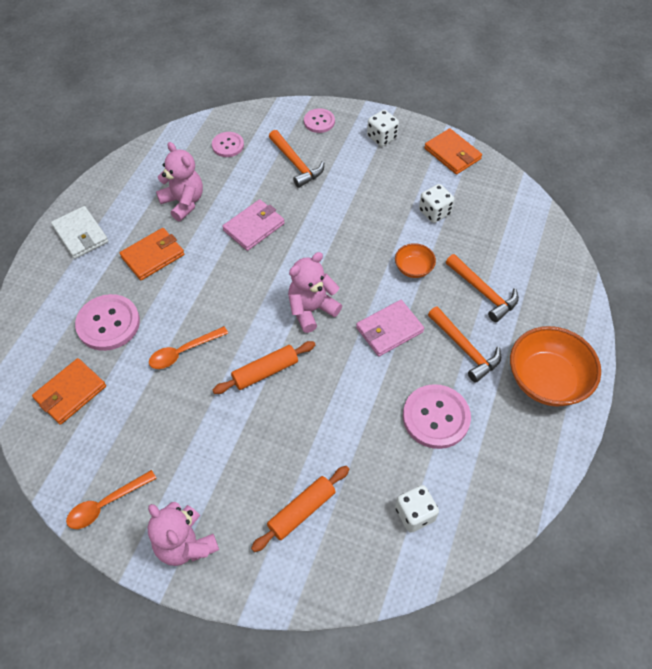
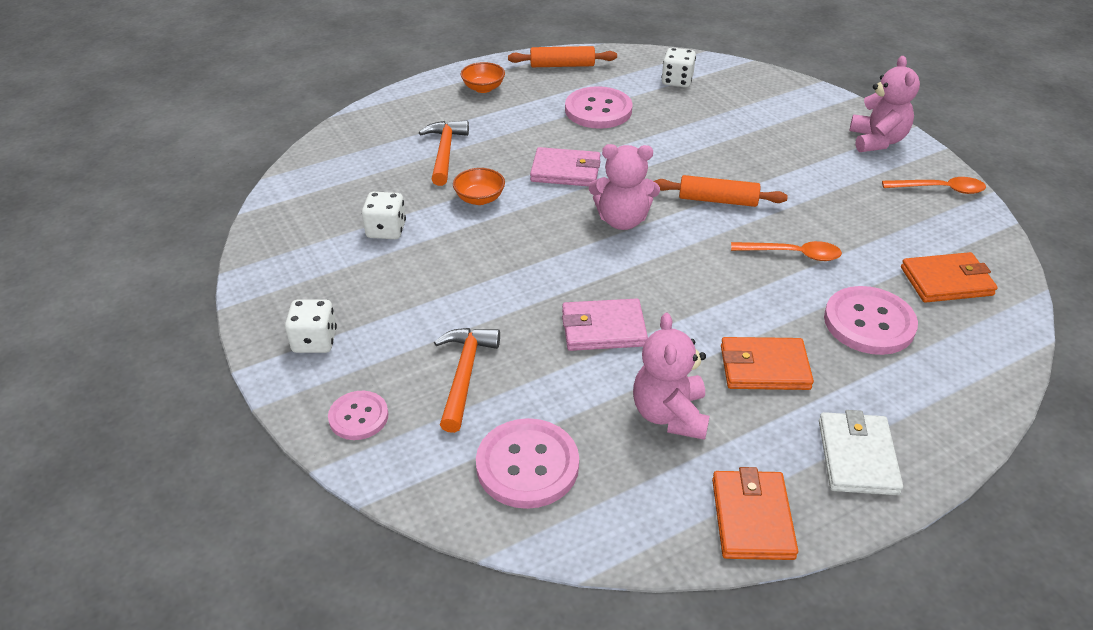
camera: 140 degrees left, 15 degrees down
(228, 145) = (527, 465): pink button -> pink button, size x1.66
(302, 511) = (763, 116): orange rolling pin -> orange rolling pin (562, 65)
(452, 154) = (272, 272): orange wallet -> orange wallet (752, 518)
(465, 348) = (517, 130): orange hammer -> none
(546, 380) = (483, 88): orange bowl -> orange bowl, size x0.51

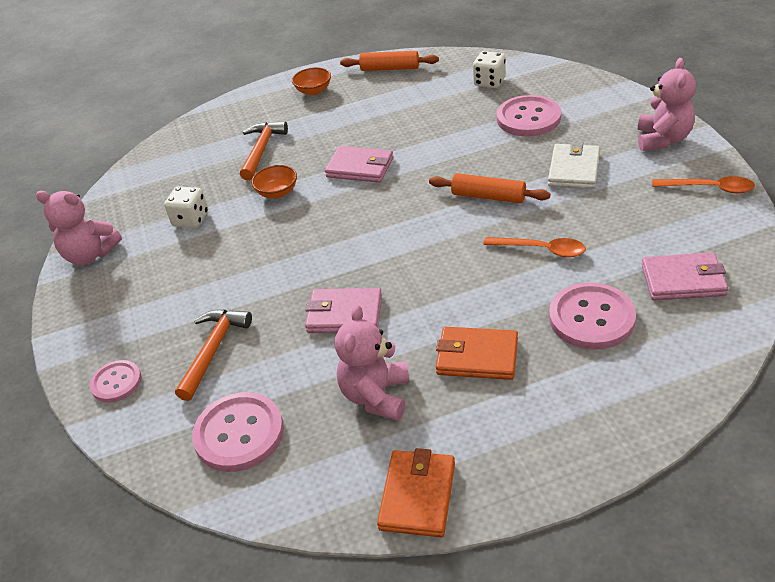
camera: 15 degrees right, 0 degrees up
(315, 341) = (103, 315): white dice -> none
(598, 110) = (408, 110): pink button -> pink button (528, 118)
(622, 220) = (395, 214): pink teddy bear -> pink teddy bear (90, 255)
(857, 456) = (535, 445): white wallet -> white wallet (574, 169)
(946, 281) = (683, 280): orange wallet -> pink wallet

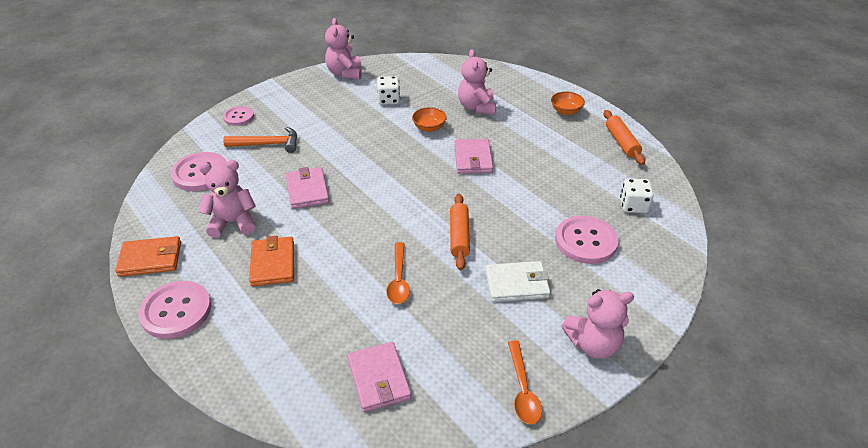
camera: 65 degrees right, 0 degrees up
(261, 150) = (476, 107): orange hammer -> pink teddy bear
(591, 318) = (321, 322): pink button -> pink button (176, 311)

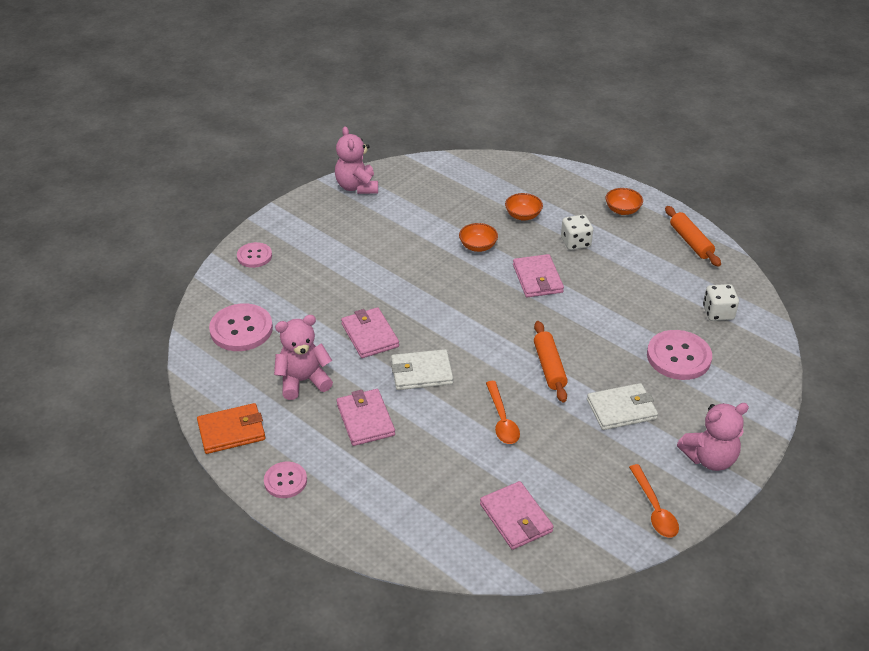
camera: 10 degrees left, 0 degrees up
(176, 311) = (285, 481): pink button -> pink button, size x0.60
(267, 144) = (302, 286): orange hammer -> none
(273, 263) = (365, 419): orange wallet -> pink wallet
(340, 227) = (421, 372): none -> white wallet
(389, 100) = (420, 216): white dice -> white dice (575, 242)
(476, 107) = (523, 215): pink teddy bear -> orange bowl

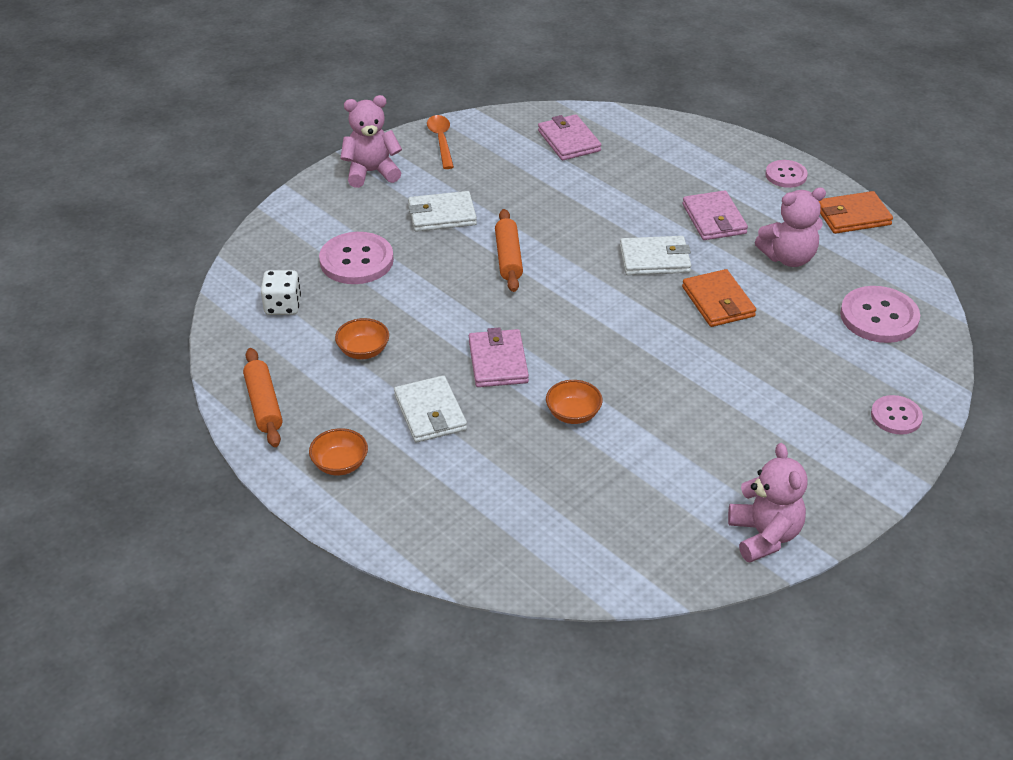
camera: 175 degrees left, 0 degrees up
(370, 335) = (718, 302): pink wallet -> orange wallet
(502, 419) = (570, 212): orange spoon -> none
(523, 215) = (497, 463): orange bowl -> orange bowl (363, 351)
(575, 242) = (430, 413): white dice -> white wallet

